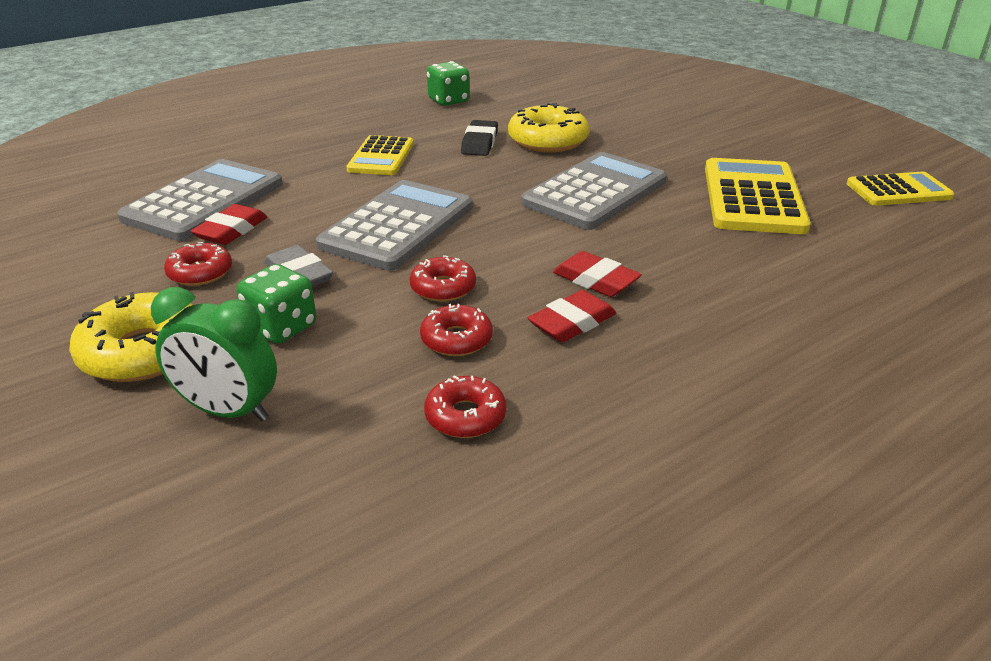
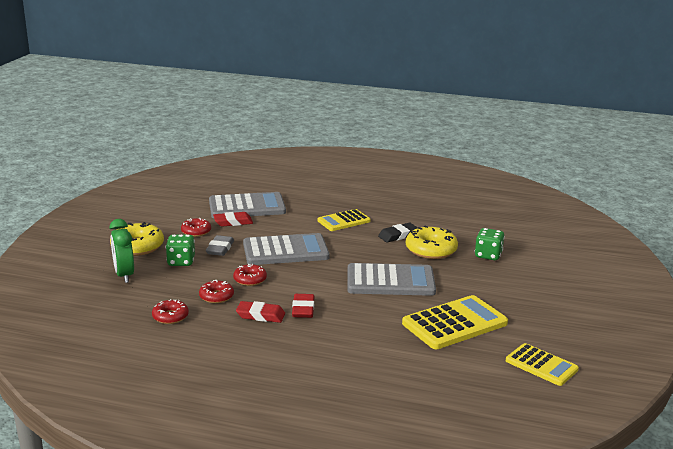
camera: 50 degrees right, 10 degrees down
(448, 101) = (435, 209): green dice -> green dice (488, 255)

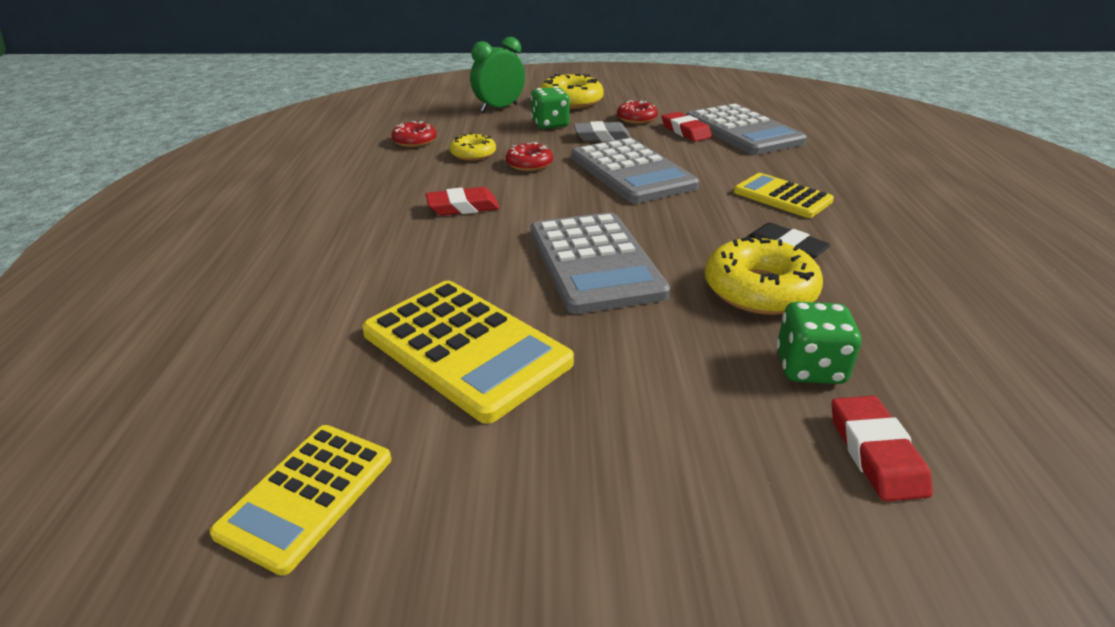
camera: 75 degrees right, 10 degrees up
(216, 296) = (473, 154): red donut -> yellow donut
(260, 315) = (434, 184): red eraser -> red eraser (875, 453)

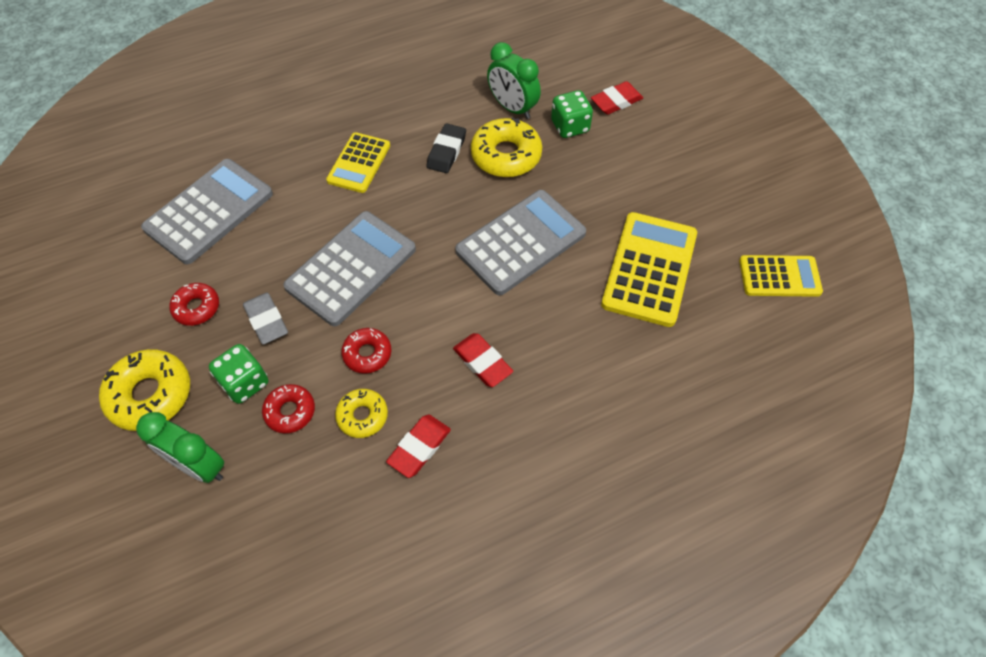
camera: 115 degrees left, 25 degrees up
(415, 141) = (349, 497): red donut -> red donut (290, 411)
(685, 131) = (225, 255): red eraser -> red eraser (419, 447)
(869, 322) = (512, 108): none -> green clock

